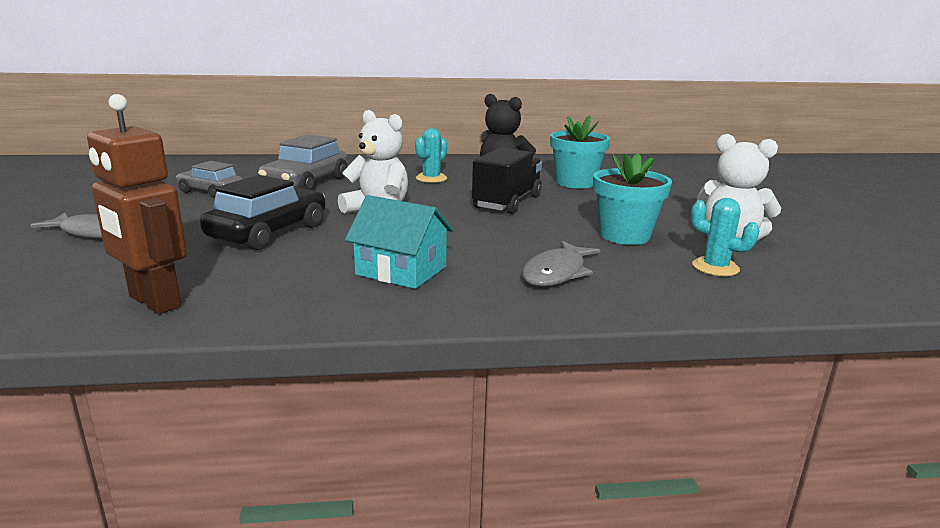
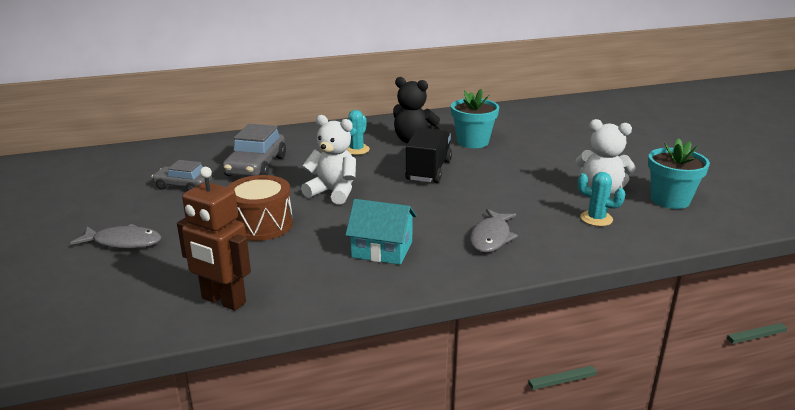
camera: 10 degrees left, 5 degrees up
(268, 232) = (261, 224): black car -> brown drum
(624, 235) = (527, 195): turquoise flower pot -> turquoise flower pot (670, 200)

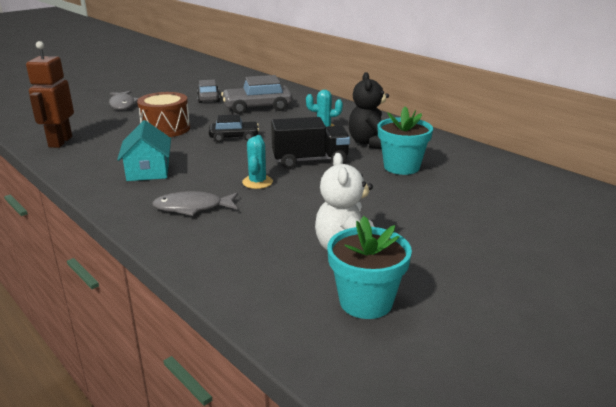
camera: 65 degrees right, 0 degrees up
(333, 192) = (234, 137): white teddy bear -> black car
(596, 218) = (271, 255): turquoise cactus -> turquoise cactus (257, 182)

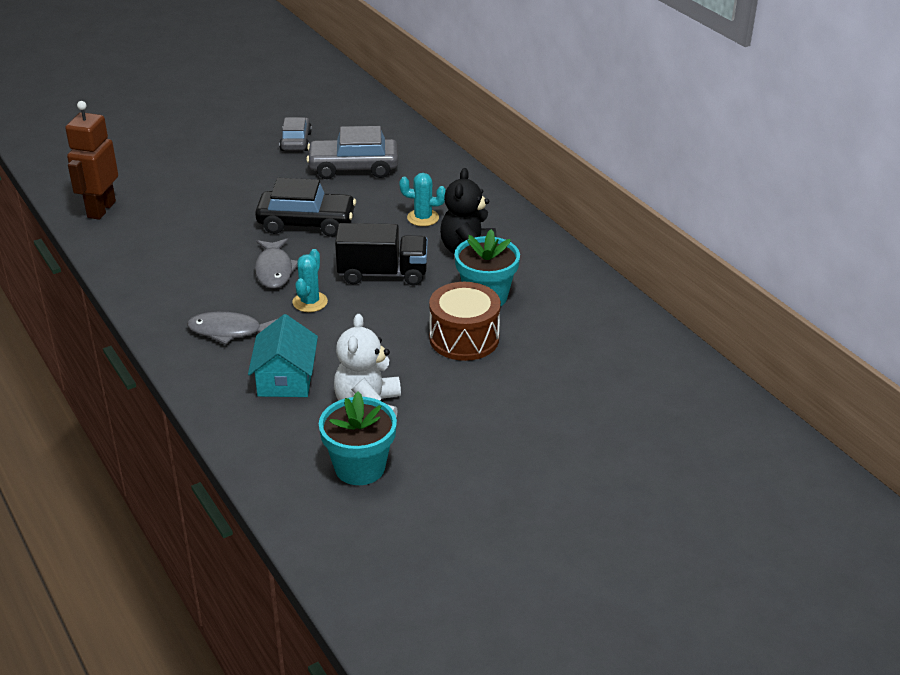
camera: 10 degrees right, 10 degrees up
(122, 104) = (183, 144): grey fish -> grey fish (274, 270)
(148, 170) = (194, 269): turquoise house -> turquoise house (285, 379)
(166, 129) = (228, 198): brown drum -> brown drum (464, 338)
(234, 137) = (306, 223): black car -> black car, size x1.57

